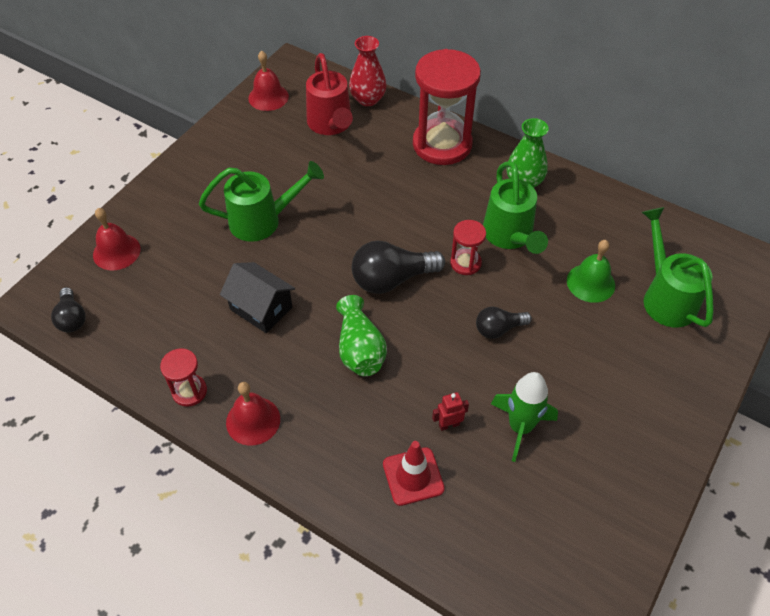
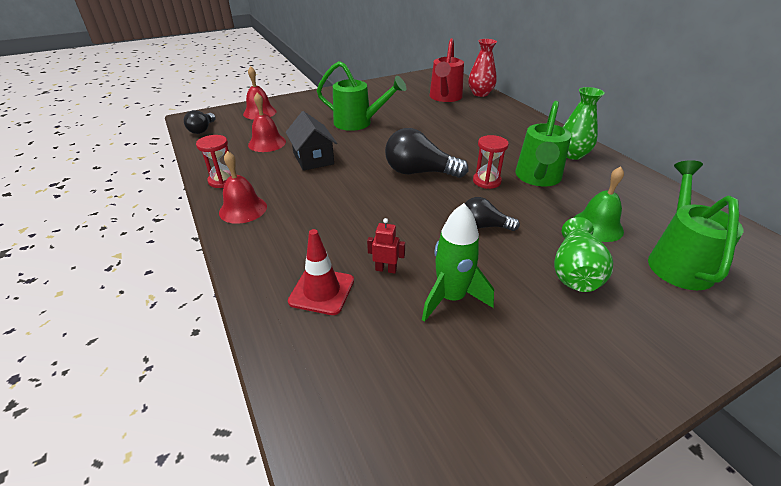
camera: 30 degrees right, 15 degrees down
(268, 97) = (416, 80): red bell -> red bell (267, 143)
(360, 349) = (358, 199): green vase -> green vase (574, 271)
(442, 144) = (518, 122): red hourglass -> none

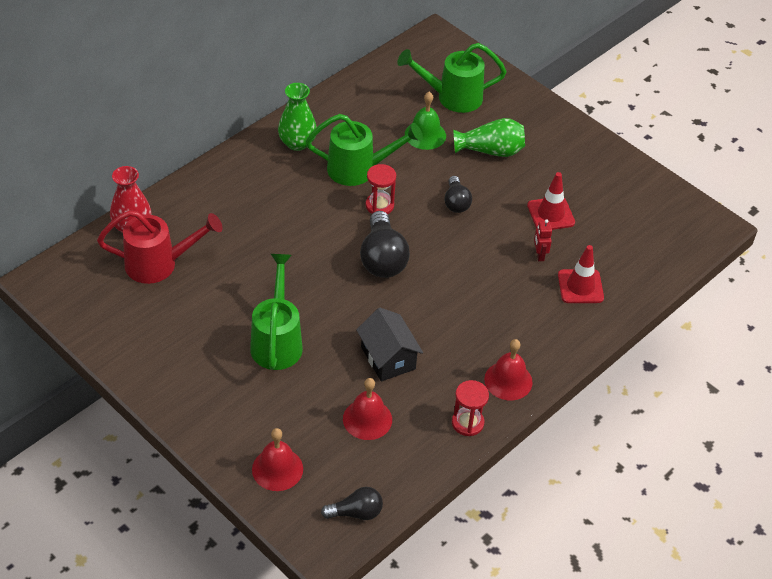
camera: 110 degrees left, 10 degrees up
(313, 158) = (388, 358): black house -> black house turned 75 degrees counterclockwise
(451, 298) = (550, 214): green rocket -> red traffic cone

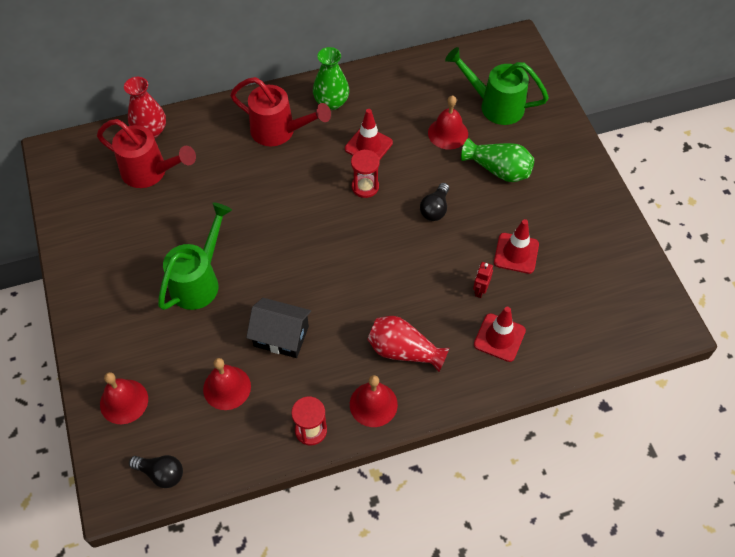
camera: 30 degrees right, 10 degrees up
(264, 185) = (279, 131): none -> red watering can
(359, 169) = (368, 146): green watering can -> red traffic cone
(382, 259) = (336, 239): black light bulb -> none
(388, 358) = (281, 336): black house -> black house turned 75 degrees counterclockwise
(425, 135) = (448, 133): green bell -> red bell
(506, 328) = (403, 351): none -> red vase

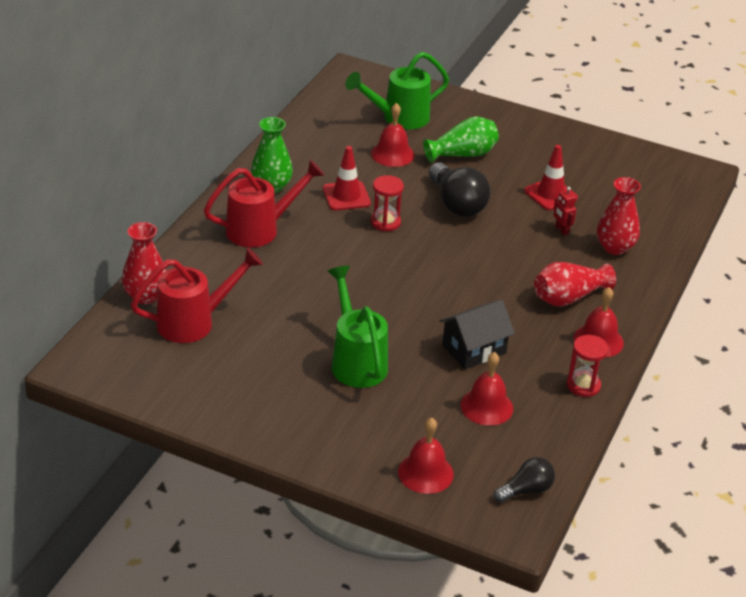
camera: 50 degrees left, 20 degrees down
(435, 209) = (457, 204): black light bulb -> black light bulb, size x1.70
(499, 337) = (615, 247): red traffic cone -> red vase

